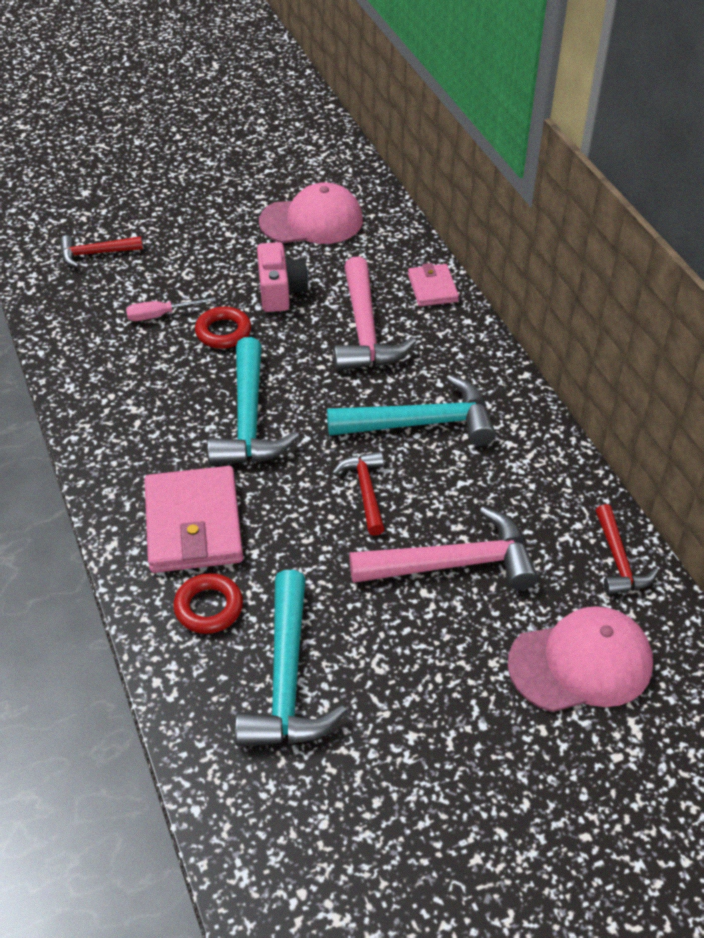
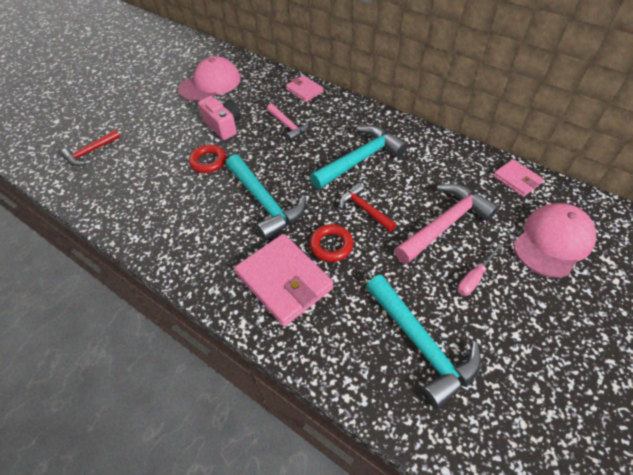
camera: 30 degrees left, 5 degrees up
(160, 315) = (161, 169): pink screwdriver -> pink screwdriver (474, 278)
(208, 607) = (337, 328): red ring -> red ring (331, 245)
(365, 330) = (288, 126): pink hammer -> pink hammer, size x0.58
(618, 560) = (516, 179): red hammer -> pink wallet

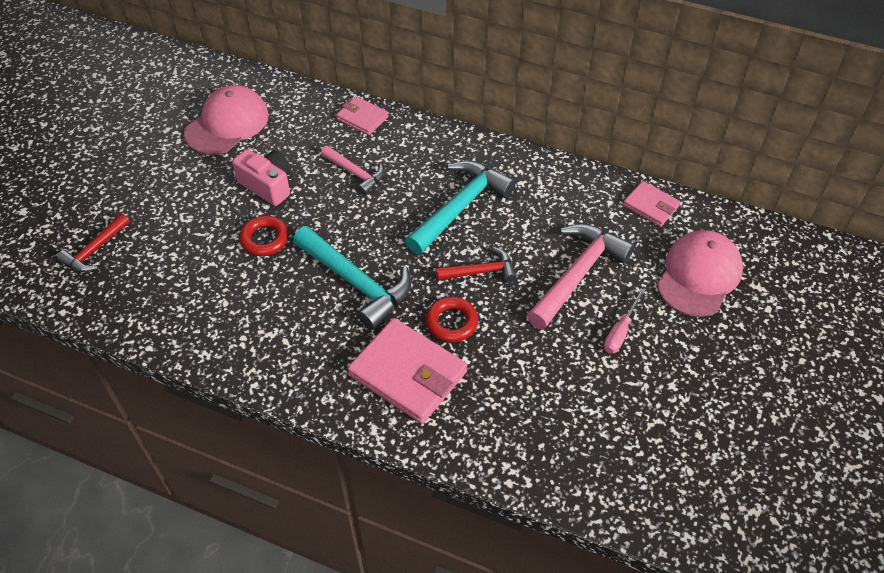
camera: 15 degrees left, 0 degrees up
(364, 209) = (480, 271): red hammer -> red hammer turned 135 degrees clockwise
(421, 344) = (575, 414): turquoise hammer -> none

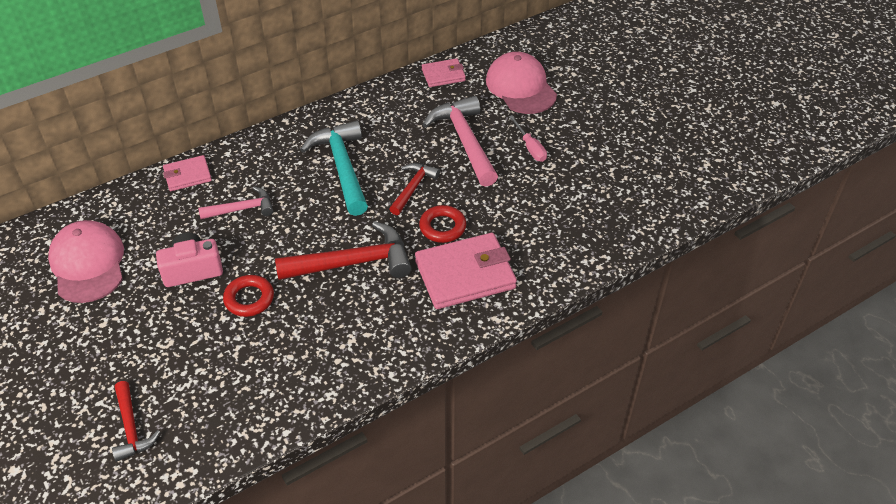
camera: 55 degrees left, 5 degrees down
(356, 282) = (353, 263): turquoise hammer -> red hammer

